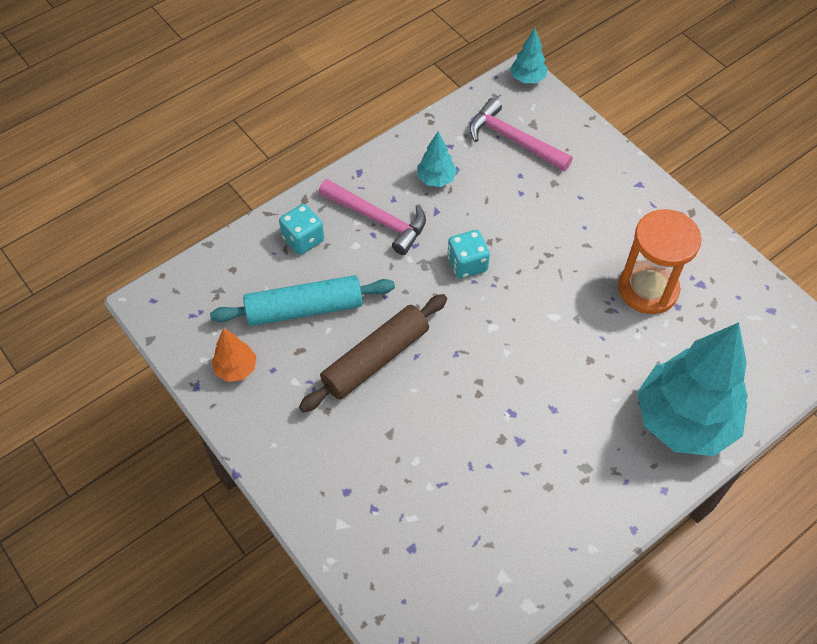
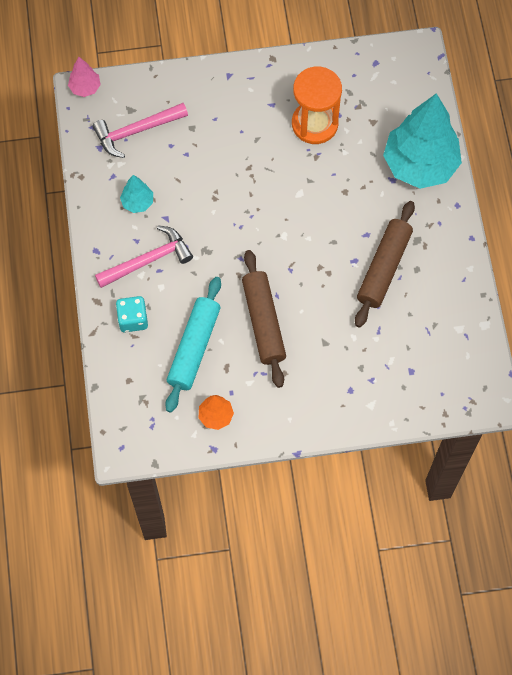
camera: 60 degrees left, 10 degrees up
(467, 264) = (224, 223): turquoise dice -> none
(524, 449) = (384, 268): none -> brown rolling pin
(527, 79) = (85, 88): turquoise tree -> pink tree

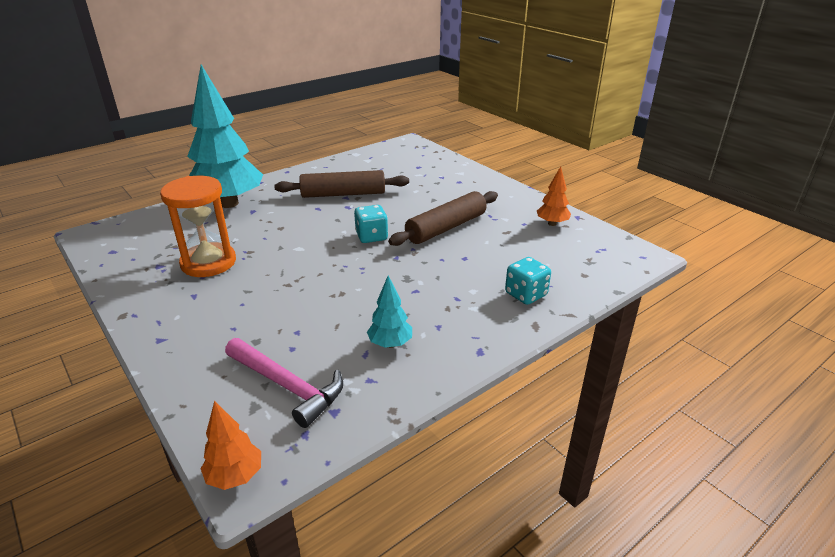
camera: 120 degrees left, 35 degrees down
(85, 88) = (235, 476): pink tree -> orange tree
(148, 260) = (453, 309): pink hammer -> none
(194, 347) = (509, 252): turquoise rolling pin -> none
(285, 255) = (371, 236): none -> turquoise dice

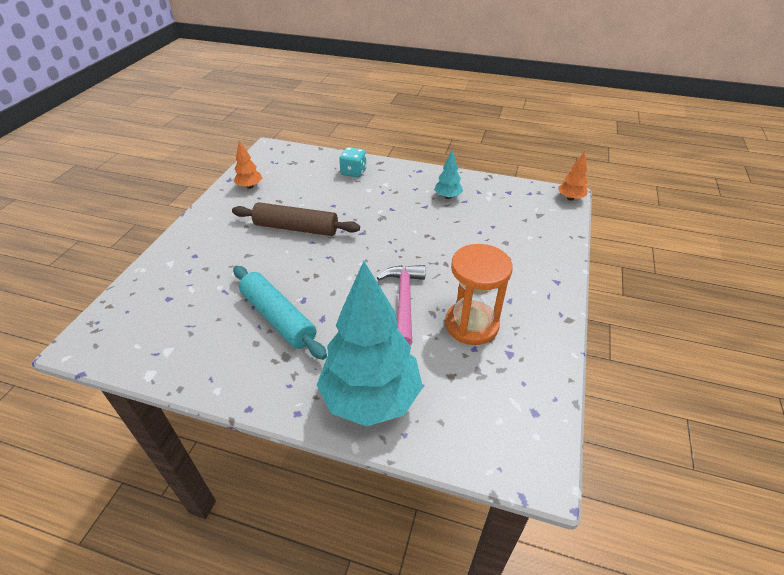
camera: 125 degrees left, 10 degrees up
(287, 386) = (515, 212): pink hammer -> pink hammer (404, 301)
(343, 194) = (278, 318): brown rolling pin -> turquoise rolling pin
(371, 236) = (344, 258): turquoise dice -> none

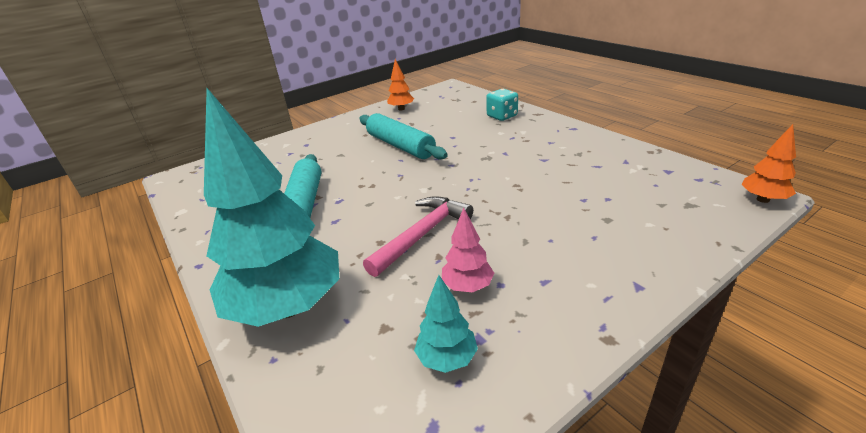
camera: 40 degrees right, 10 degrees down
(296, 228) = (400, 146): brown rolling pin -> turquoise rolling pin
(447, 197) = (580, 157): turquoise tree -> turquoise tree (447, 358)
(471, 324) = (467, 286): orange hourglass -> pink tree

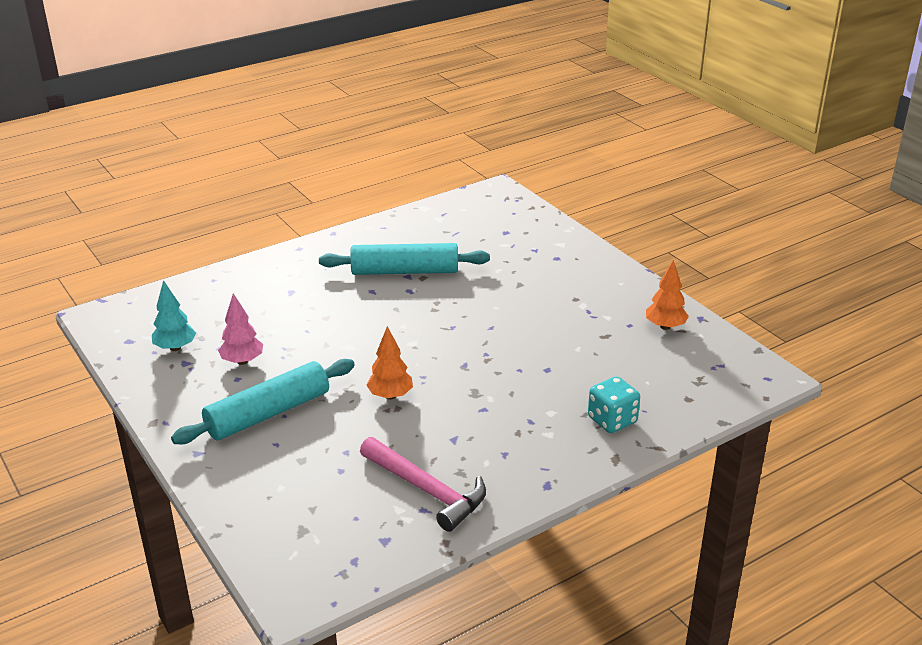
camera: 90 degrees right, 0 degrees up
(288, 307) = (261, 279): turquoise tree -> none
(400, 146) = (530, 326): turquoise rolling pin -> turquoise rolling pin (268, 413)
(422, 235) = (326, 340): pink hammer -> pink hammer (427, 490)
(762, 199) = (286, 596): orange tree -> orange tree (390, 396)

